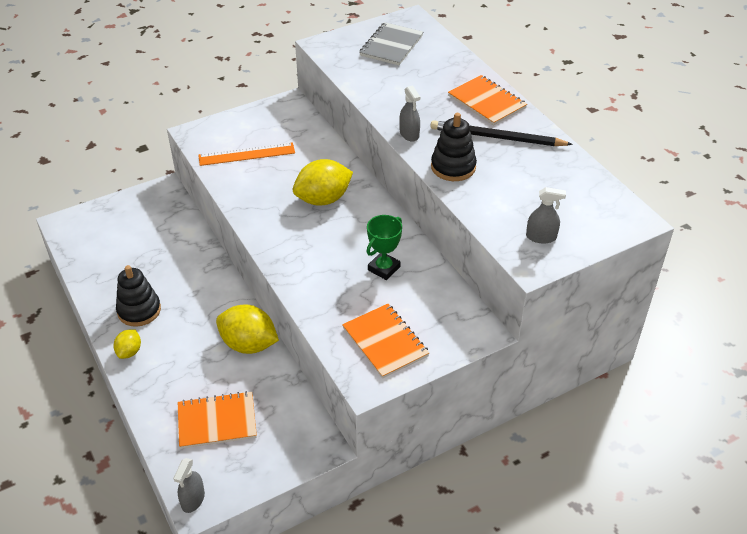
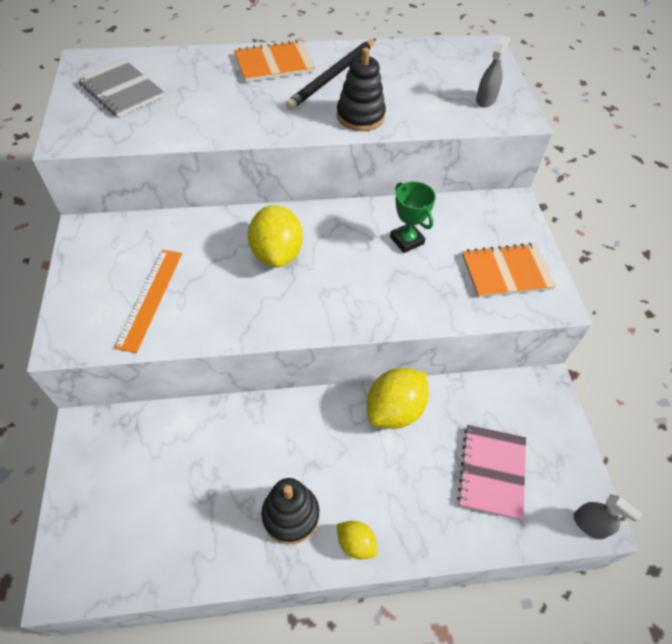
camera: 70 degrees left, 10 degrees up
(217, 421) = (491, 472): orange notebook -> pink notebook
(409, 134) = (289, 127): grey spray bottle -> none

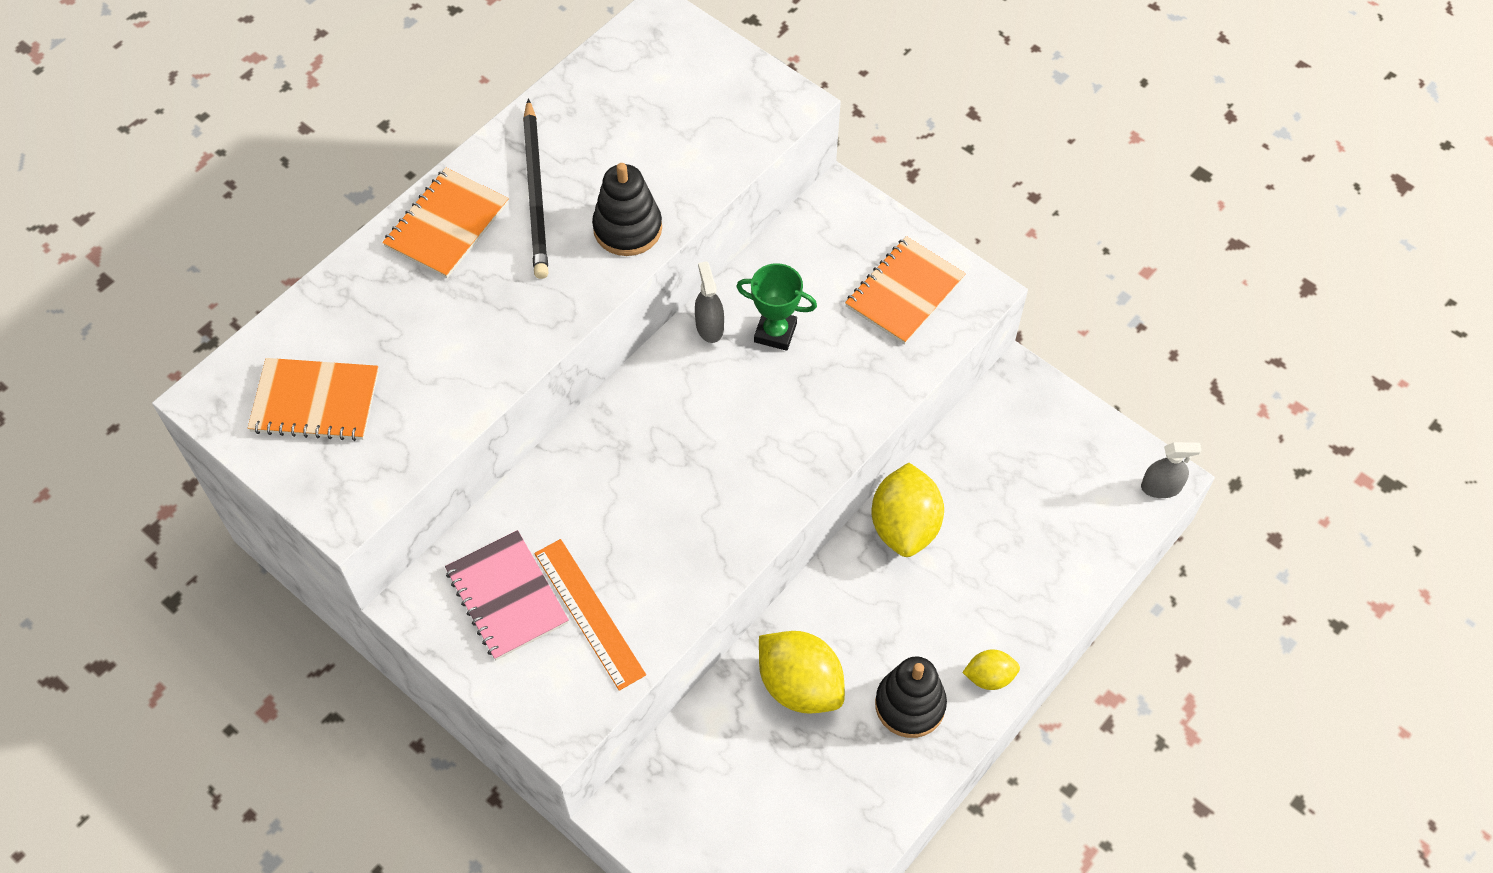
camera: 40 degrees left, 5 degrees up
(121, 90) = (315, 401): grey notebook -> orange notebook
(277, 253) = (660, 457): yellow lemon -> yellow lemon (800, 685)
(485, 100) = (734, 103): grey spray bottle -> grey spray bottle (709, 326)
(491, 472) = (1044, 510): pink notebook -> pink notebook (506, 597)

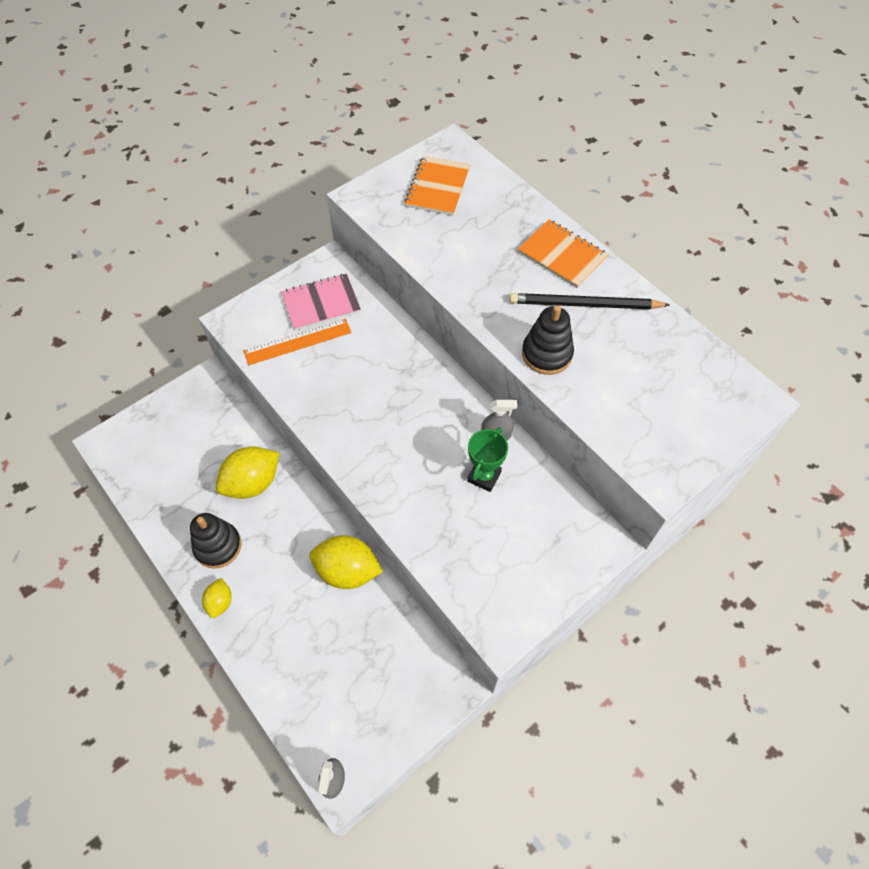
camera: 100 degrees right, 0 degrees up
(904, 292) = (507, 575): orange notebook -> none

